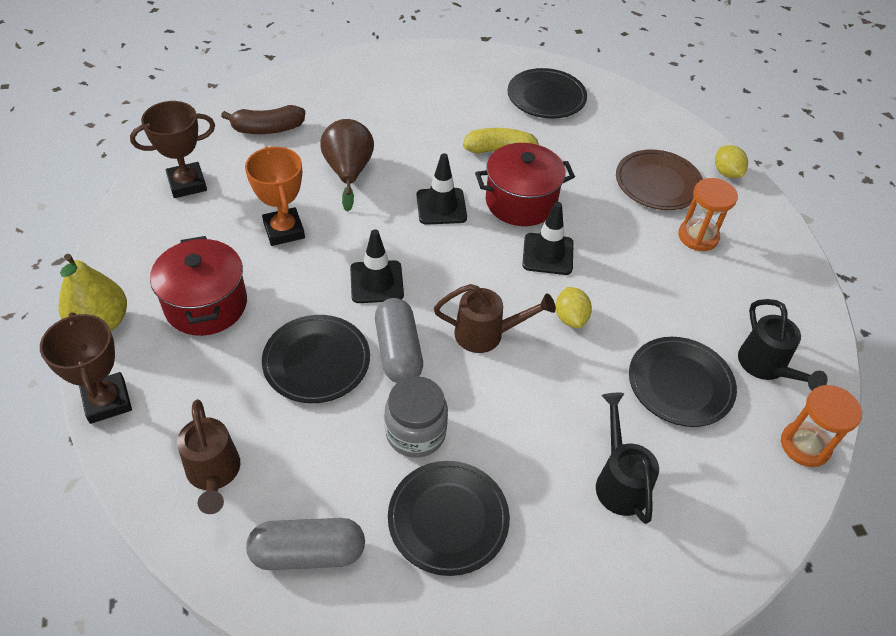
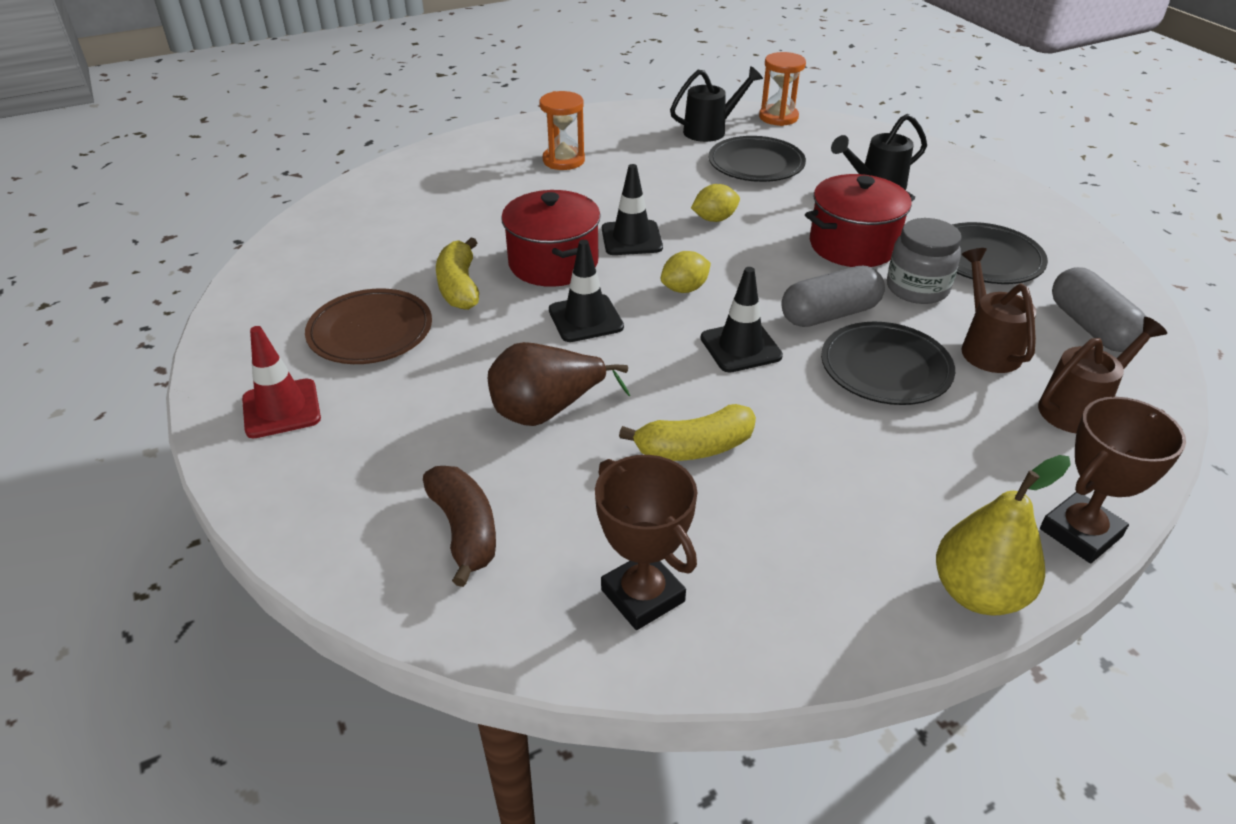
camera: 100 degrees left, 10 degrees down
(206, 305) = (870, 487): red pot -> red pot (853, 245)
(284, 230) = (694, 448): orange trophy -> yellow banana
(396, 73) = (281, 409): none -> red traffic cone
(486, 334) = (768, 263): brown watering can -> brown watering can (986, 347)
(546, 97) = (334, 264): black plate -> none
(658, 183) = (488, 183): brown plate -> brown plate (370, 332)
(726, 173) = (458, 148): yellow lemon -> yellow lemon (684, 289)

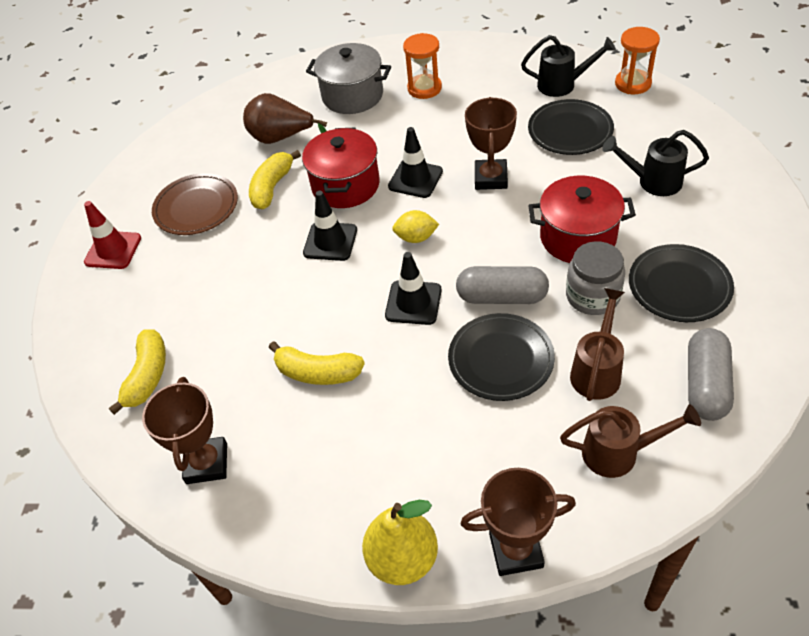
camera: 35 degrees right, 10 degrees up
(465, 530) = (147, 376): brown banana -> yellow banana
(482, 182) = (352, 95): none -> grey pot
(547, 411) = (252, 308): brown pear -> brown pear (282, 138)
(714, 219) = (490, 178): yellow lemon -> brown trophy

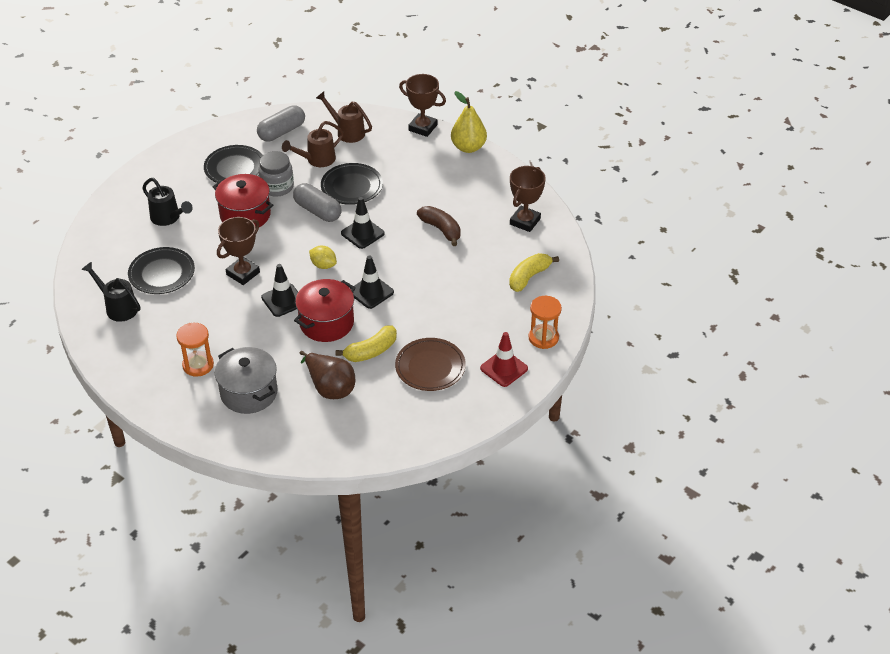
camera: 150 degrees left, 5 degrees down
(317, 372) = (441, 229): yellow banana -> brown banana
(633, 83) = (81, 280): orange hourglass -> orange hourglass (543, 338)

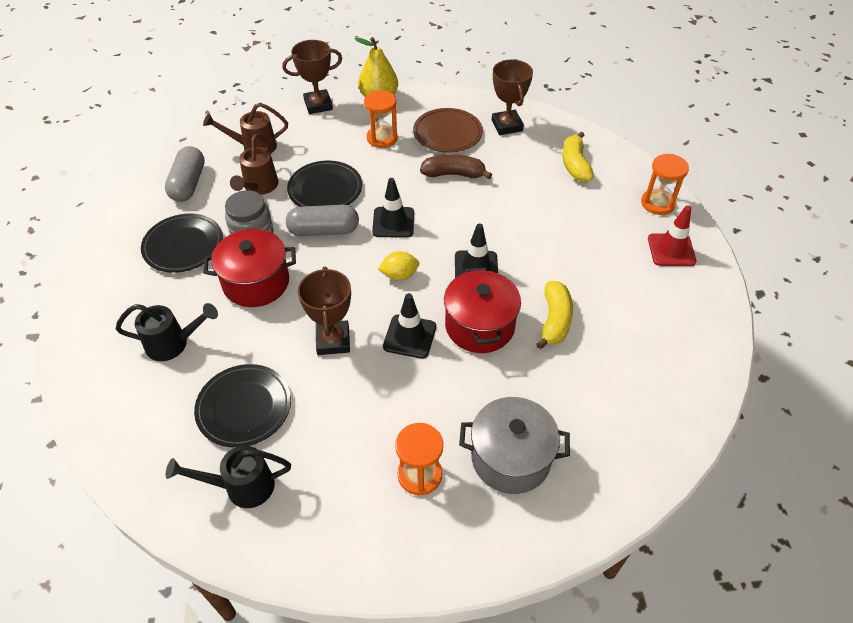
camera: 45 degrees left, 5 degrees up
(330, 387) = (572, 385): brown pear -> none
(430, 367) = (620, 294): brown plate -> brown plate (447, 133)
(431, 176) = (382, 138): none -> orange hourglass

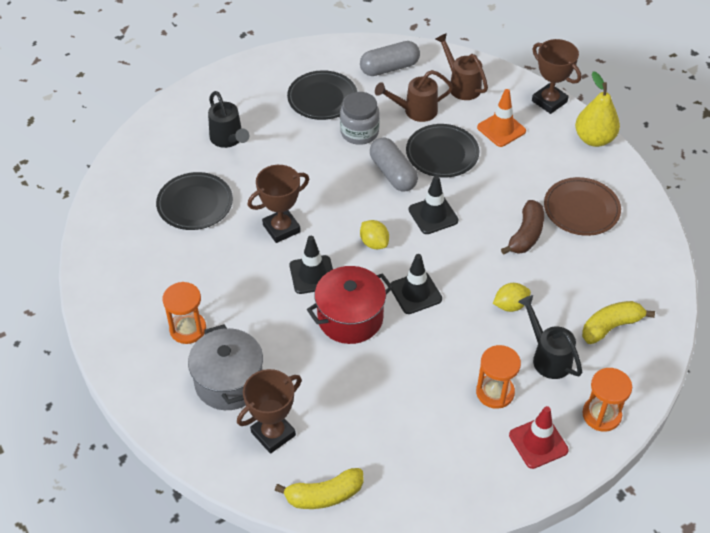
camera: 65 degrees right, 0 degrees up
(242, 486) = (133, 232): black watering can -> black watering can (548, 357)
(256, 282) = (311, 157): red pot -> none
(326, 143) = (501, 129): none -> orange traffic cone
(382, 138) = (537, 164): orange hourglass -> orange hourglass (495, 392)
(454, 174) = (526, 235): brown banana -> brown banana turned 45 degrees clockwise
(507, 126) = (630, 251): brown trophy -> brown trophy (273, 434)
(523, 212) = (510, 305): none -> yellow lemon
(554, 320) = (387, 370): yellow banana -> yellow banana (324, 495)

